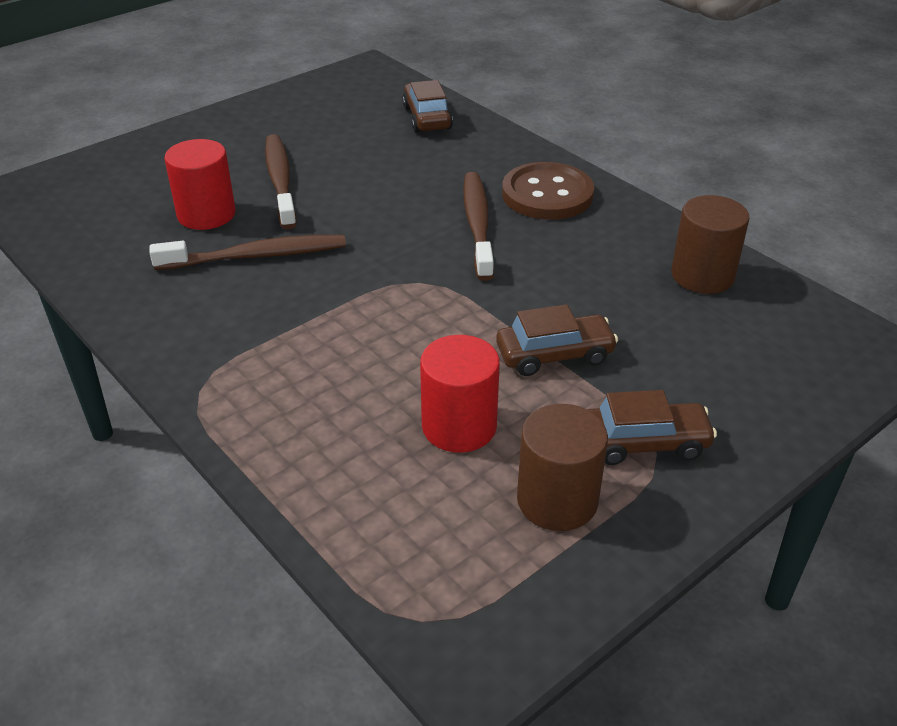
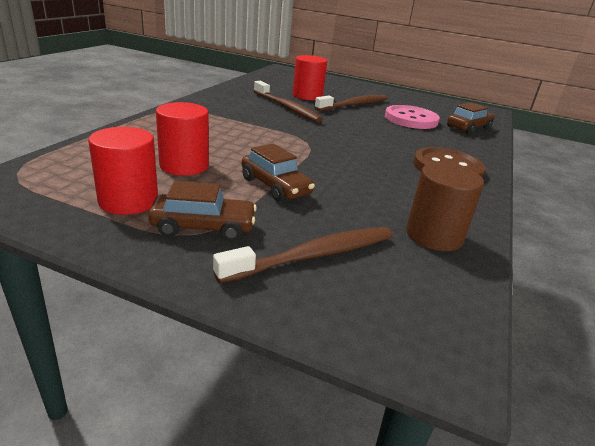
camera: 60 degrees right, 10 degrees down
(371, 152) = (411, 119): none -> pink button
(477, 224) = (383, 151): brown toothbrush -> brown toothbrush (314, 255)
(557, 500) = (128, 201): brown cylinder -> red cylinder
(644, 443) = (203, 227): brown car -> brown car turned 60 degrees counterclockwise

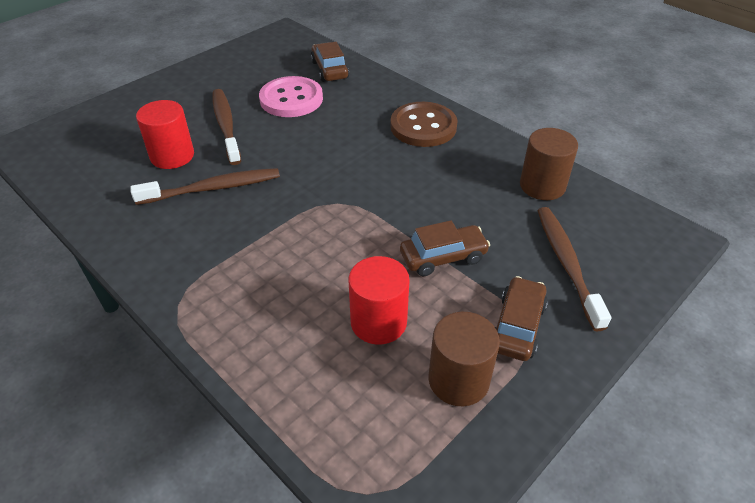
camera: 65 degrees left, 15 degrees up
(128, 201) = (458, 380): red cylinder -> brown cylinder

